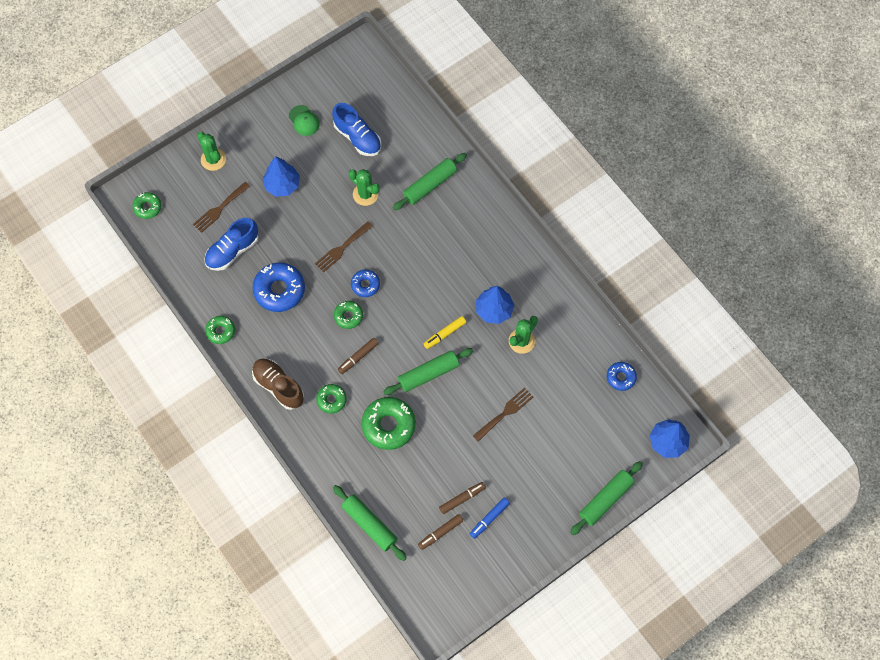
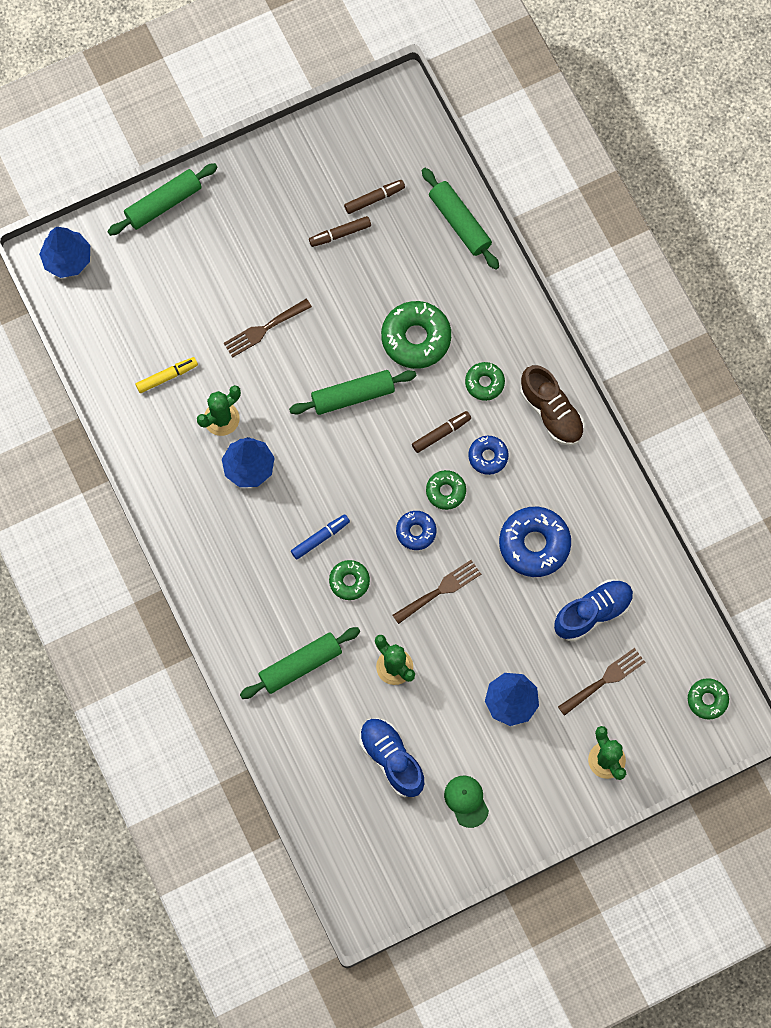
camera: 170 degrees left, 5 degrees up
(220, 331) = (620, 499): green donut -> green donut (349, 581)
(445, 334) = (321, 445): yellow marker -> yellow marker (166, 377)
(489, 519) = (311, 205): blue marker -> blue marker (320, 538)
(621, 377) = (104, 349): blue donut -> blue donut (488, 456)

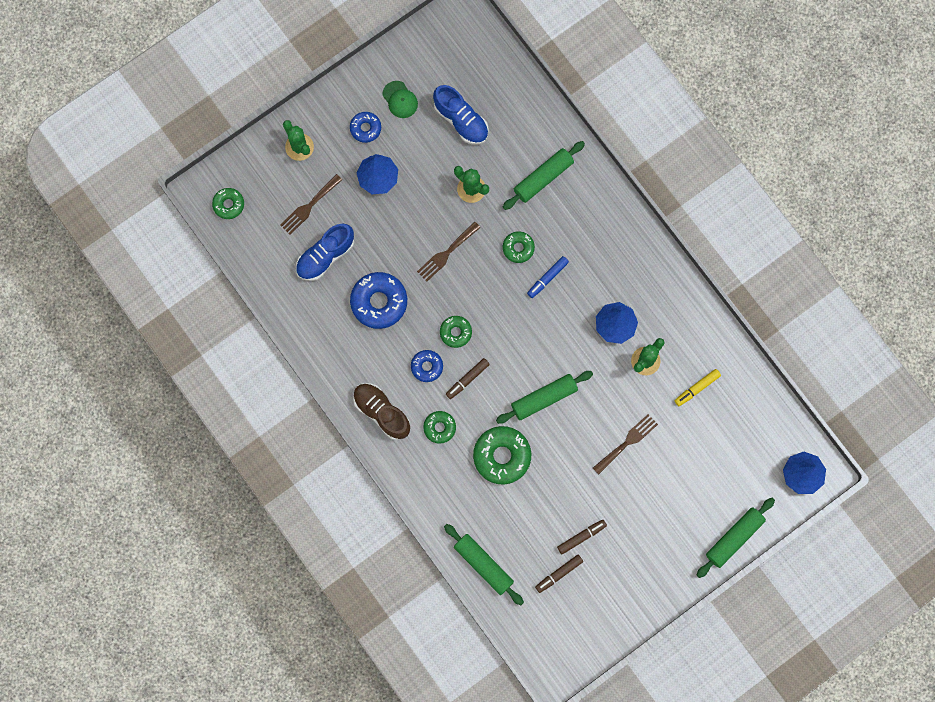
camera: 170 degrees right, 5 degrees up
(416, 532) = (473, 296): blue donut -> blue donut (365, 128)

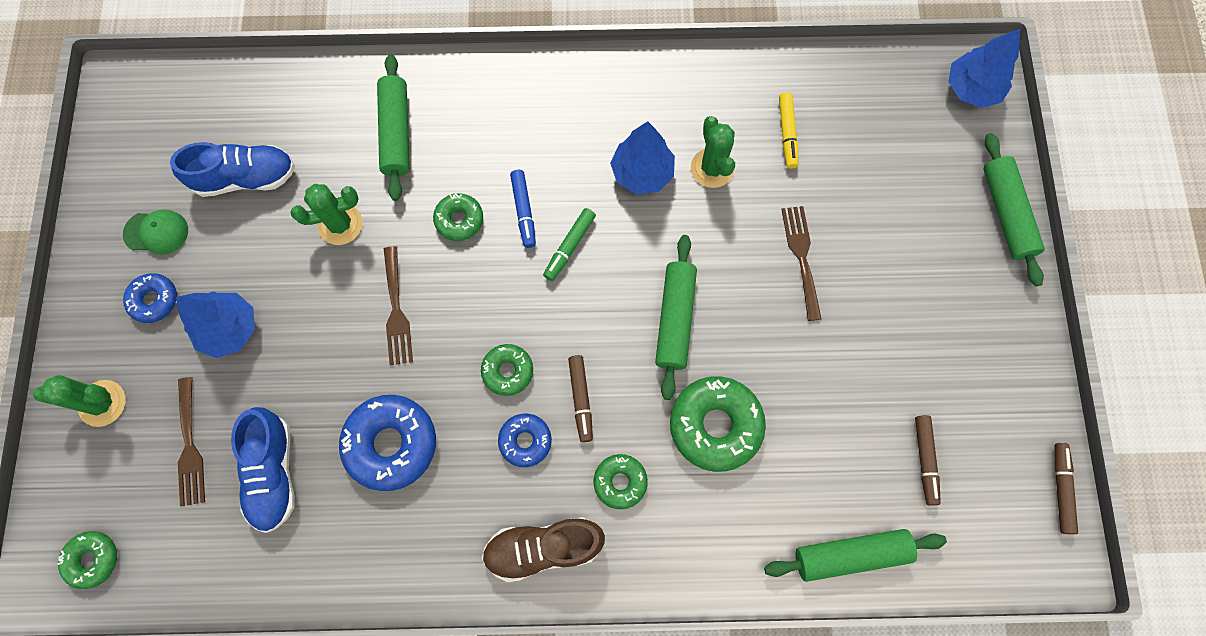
camera: 55 degrees left, 5 degrees down
(545, 316) = (570, 246): none -> green marker
(581, 537) = (891, 397): brown marker -> brown marker (1061, 489)

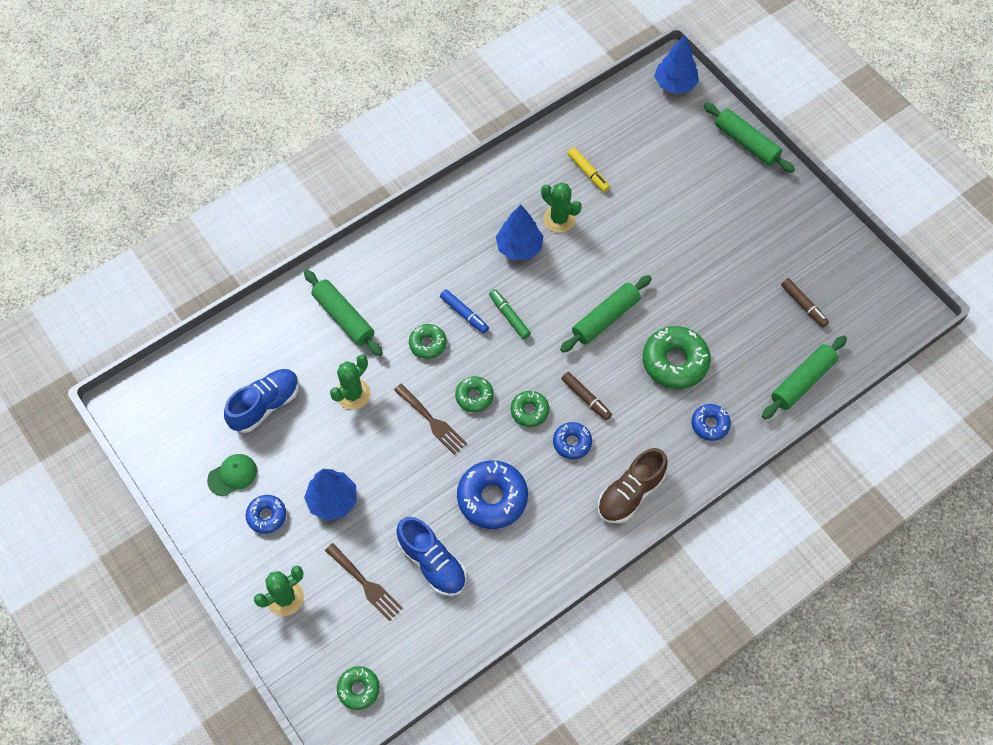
camera: 35 degrees left, 10 degrees down
(570, 246) = (509, 317): green marker -> green marker turned 150 degrees clockwise
(620, 482) = (645, 428): green donut -> green donut (474, 396)
(675, 319) = (605, 318): green rolling pin -> green rolling pin turned 75 degrees clockwise
(698, 530) = (710, 424): none -> blue donut
(801, 257) = (651, 238): brown fork -> none
(1061, 489) = (885, 274): brown marker -> none

